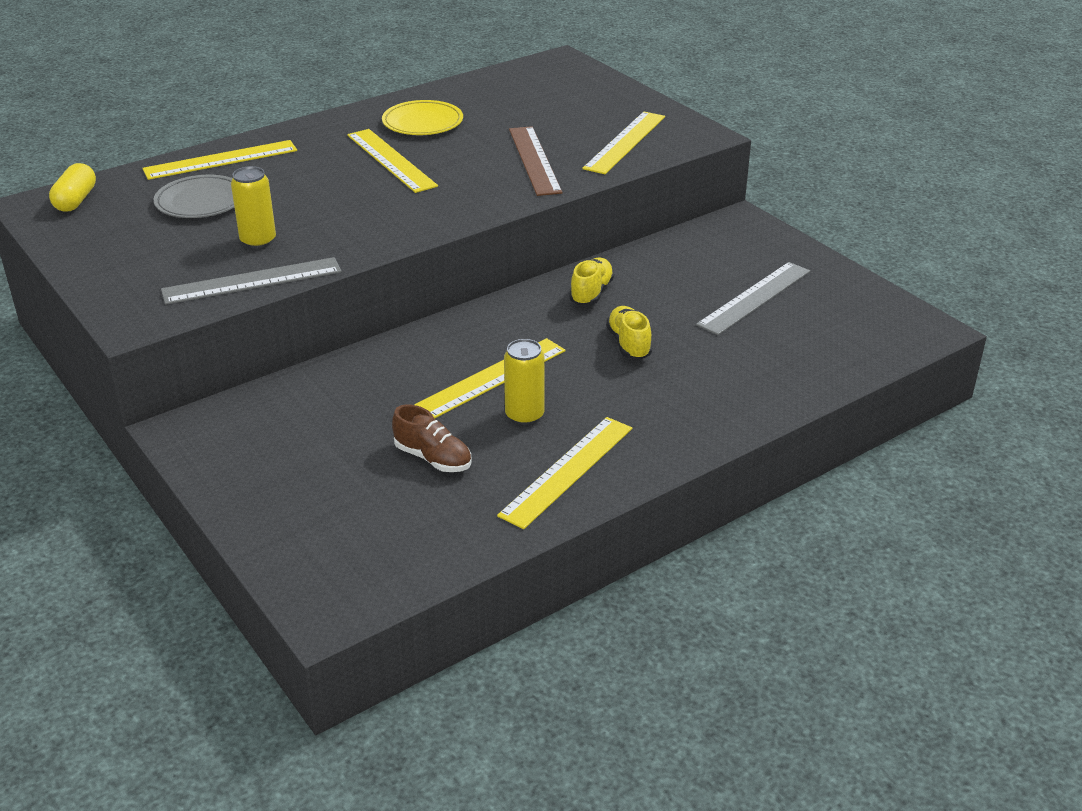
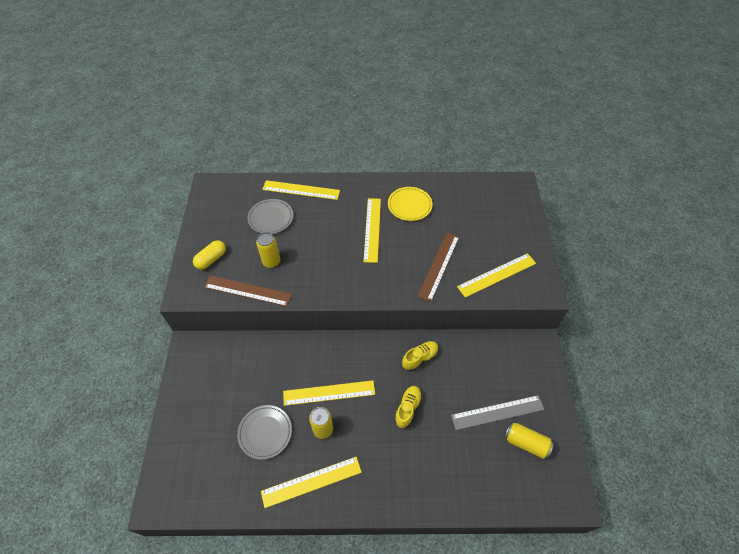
camera: 35 degrees right, 20 degrees up
(76, 200) = (225, 190): yellow capsule -> yellow capsule (211, 259)
(252, 281) = (247, 291): grey ruler -> brown ruler
(433, 458) = (265, 432): brown shoe -> grey plate
(821, 308) = (526, 443): none -> yellow can

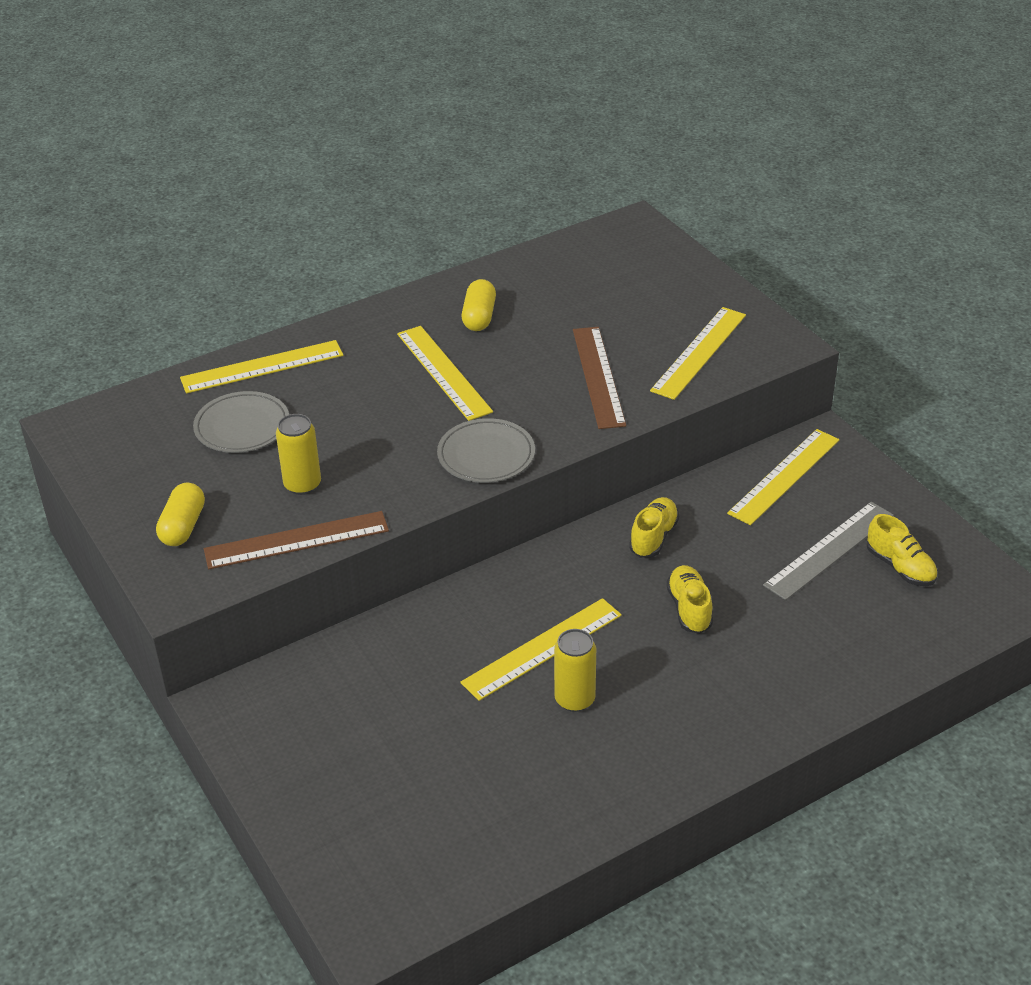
camera: 30 degrees left, 15 degrees down
(265, 432) = (478, 750): grey plate -> grey plate (486, 455)
(311, 481) = (615, 772): yellow ruler -> yellow ruler (784, 476)
(409, 205) = (479, 317): yellow plate -> yellow capsule
(526, 443) = (900, 567): yellow can -> yellow shoe

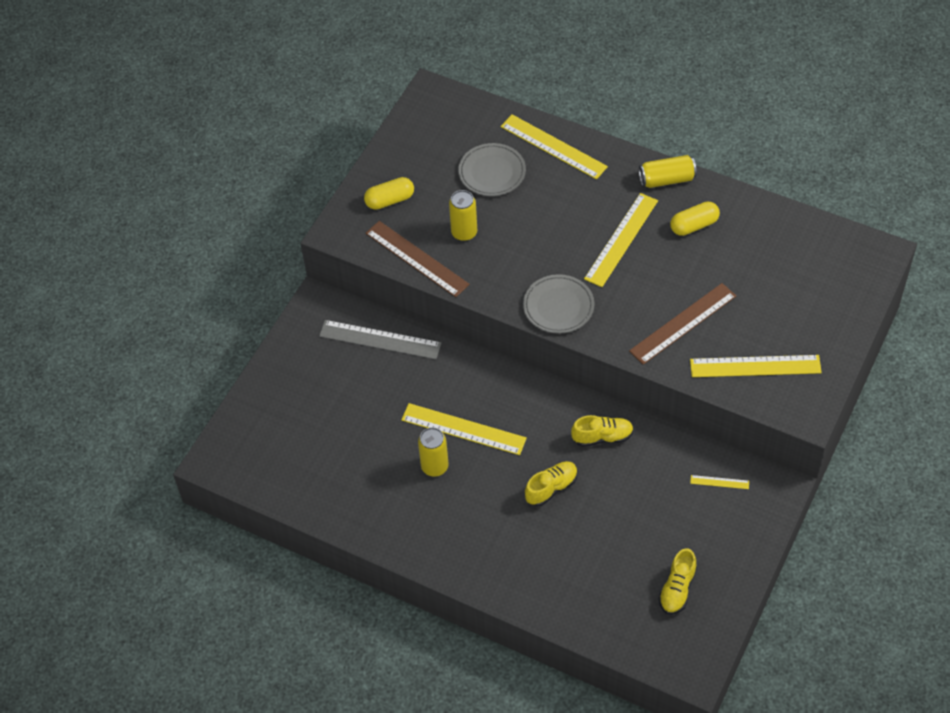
camera: 60 degrees right, 15 degrees up
(399, 309) = (666, 179): none -> yellow can
(784, 476) = (719, 482): yellow ruler -> yellow ruler, size x0.45
(829, 550) = (664, 541): grey ruler -> grey ruler (380, 339)

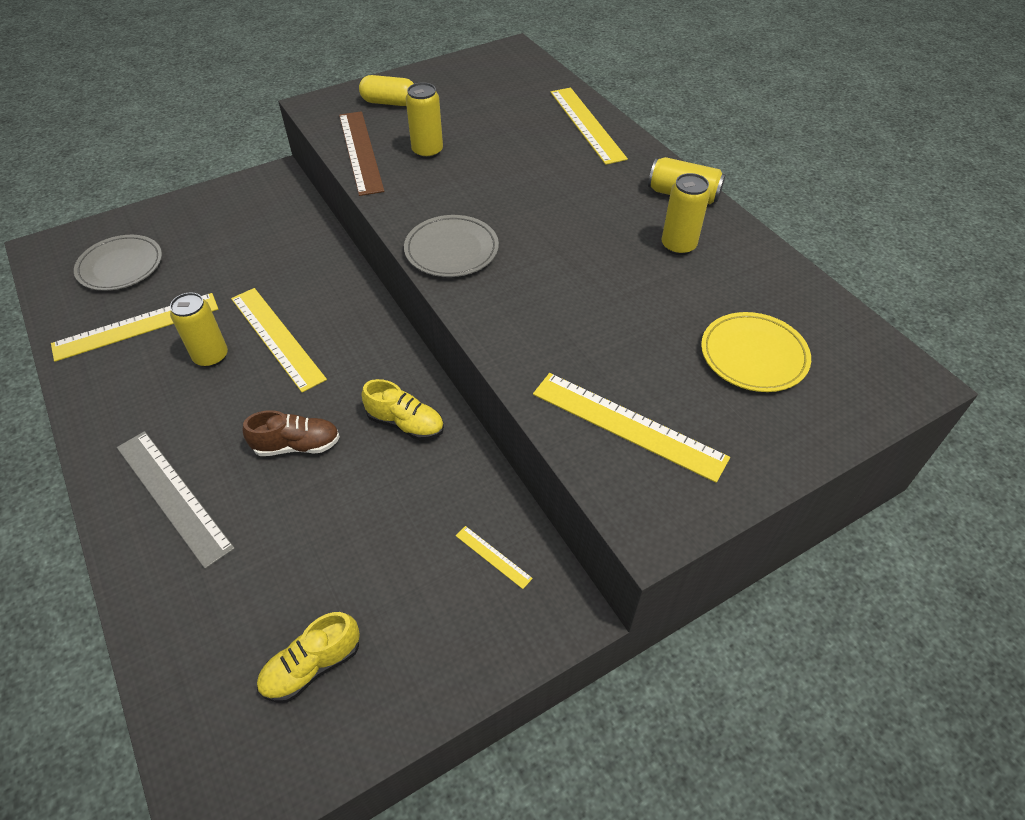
camera: 30 degrees right, 5 degrees down
(380, 339) = (292, 226): grey ruler -> grey ruler (173, 496)
(492, 172) = (506, 120): grey plate -> grey plate (120, 266)
(551, 488) = (297, 445): yellow shoe -> brown shoe
(621, 239) = (581, 223): yellow ruler -> yellow ruler (136, 326)
(683, 323) = (576, 332): brown ruler -> none
(694, 225) = (678, 246): yellow capsule -> yellow can
(790, 283) = (753, 355): none -> yellow plate

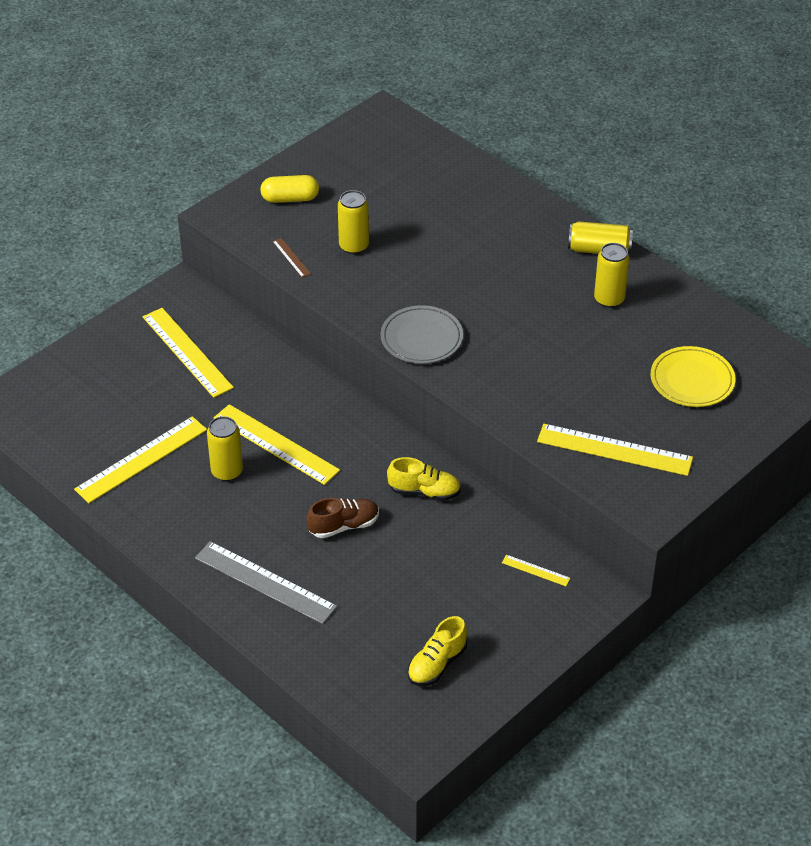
camera: 15 degrees left, 5 degrees down
(120, 266) = (86, 408): grey plate -> none
(360, 152) = (291, 257): brown ruler -> brown ruler, size x0.45
(586, 124) = (489, 191): yellow ruler -> yellow ruler (187, 352)

